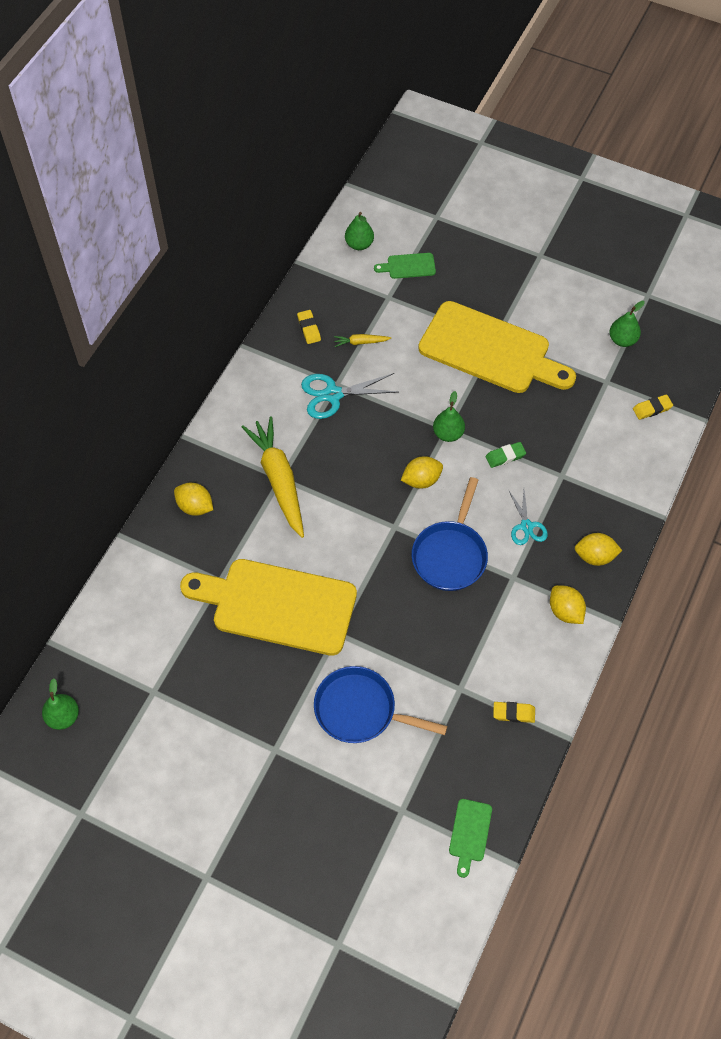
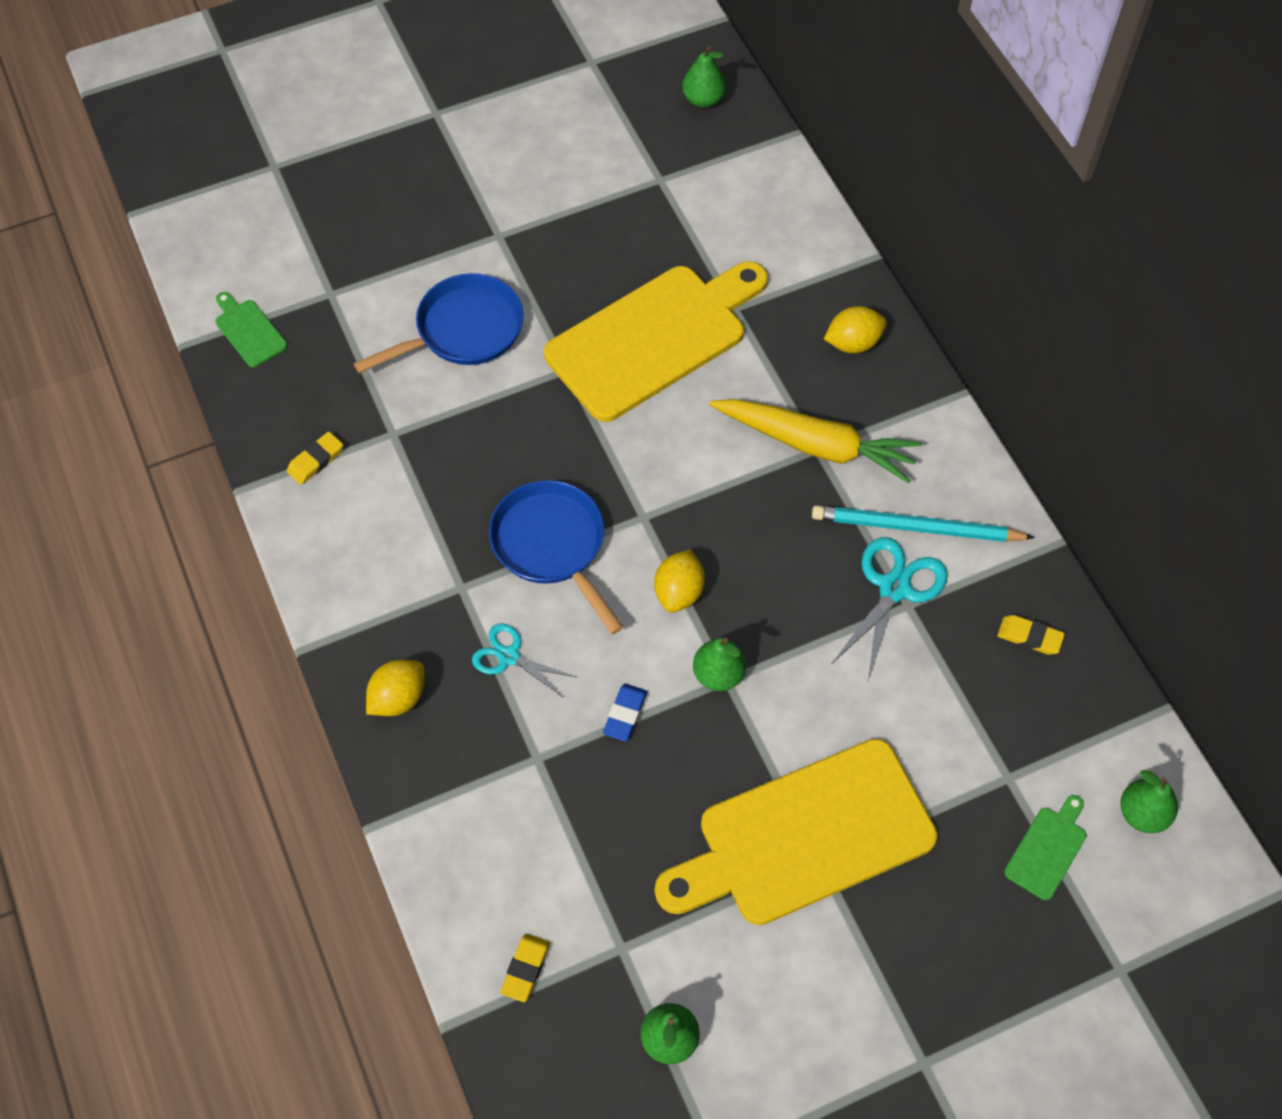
camera: 130 degrees right, 0 degrees up
(289, 406) = (917, 528): none -> turquoise pencil
(361, 342) = (954, 682): yellow carrot -> none
(505, 456) = (625, 714): green eraser -> blue eraser
(565, 611) = (368, 606): yellow lemon -> none

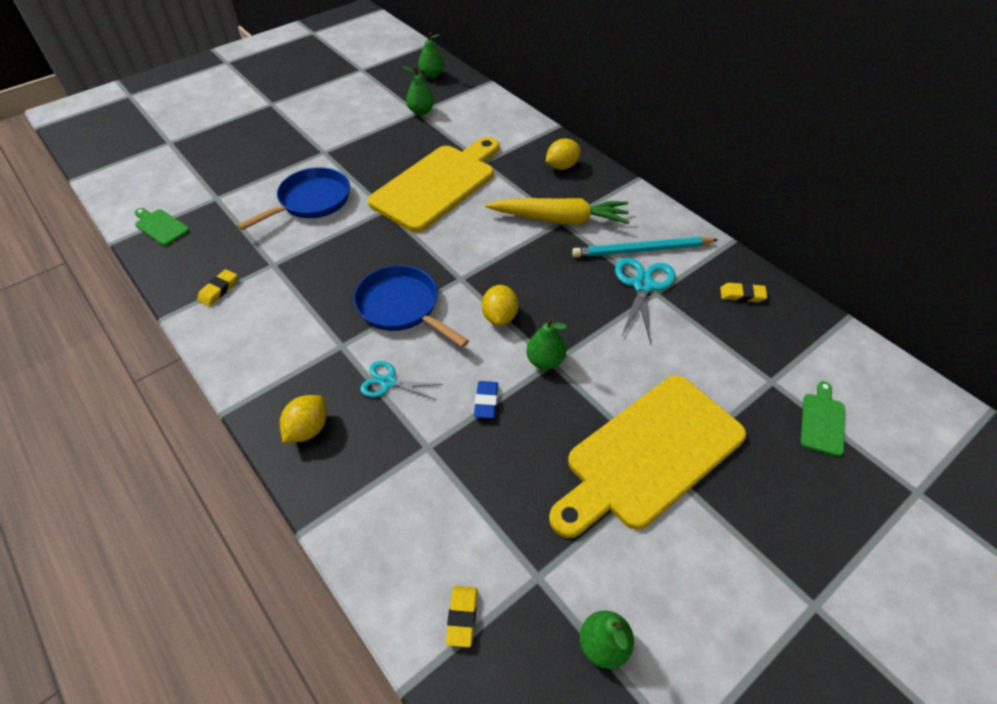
camera: 15 degrees left, 10 degrees down
(1142, 814) = (871, 383): green pear -> green pear (421, 111)

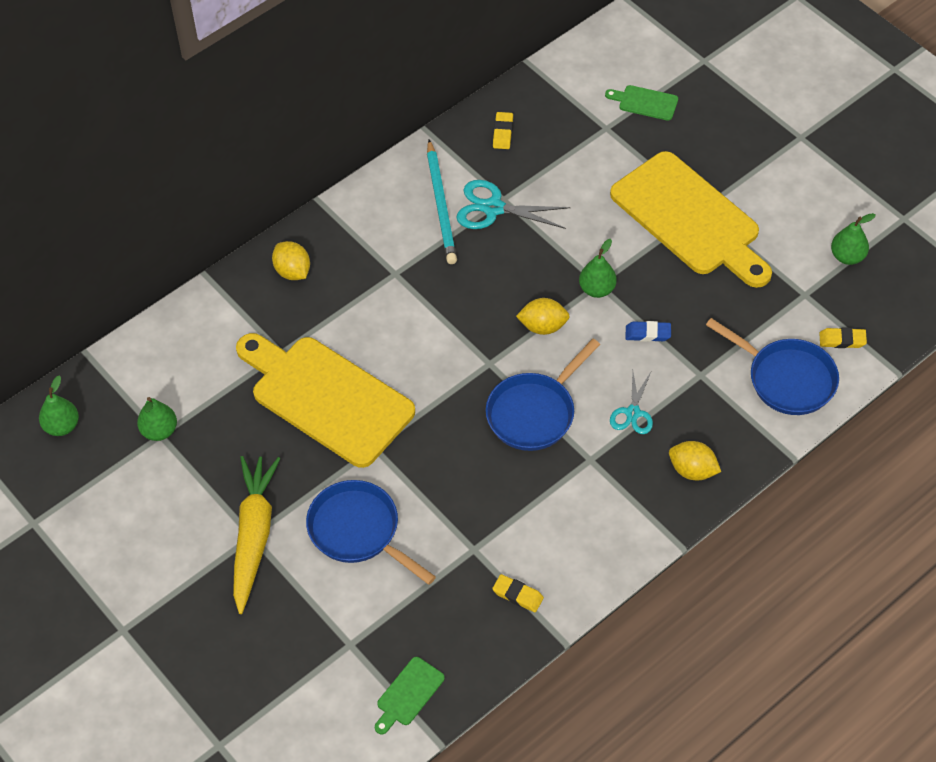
camera: 90 degrees left, 5 degrees up
(410, 538) = (786, 379): none -> blue pan
(560, 219) = (392, 274): yellow carrot -> yellow carrot (254, 535)

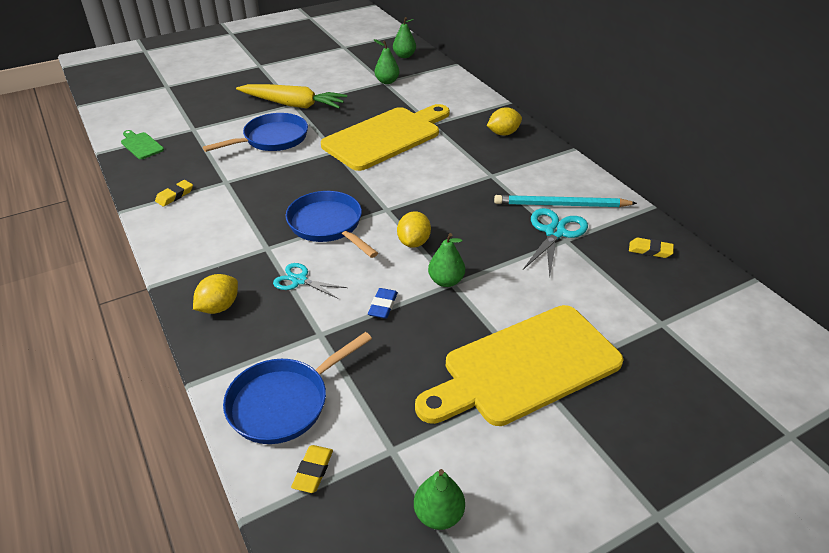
camera: 100 degrees right, 15 degrees down
(645, 102) = (705, 362): green cutting board -> none

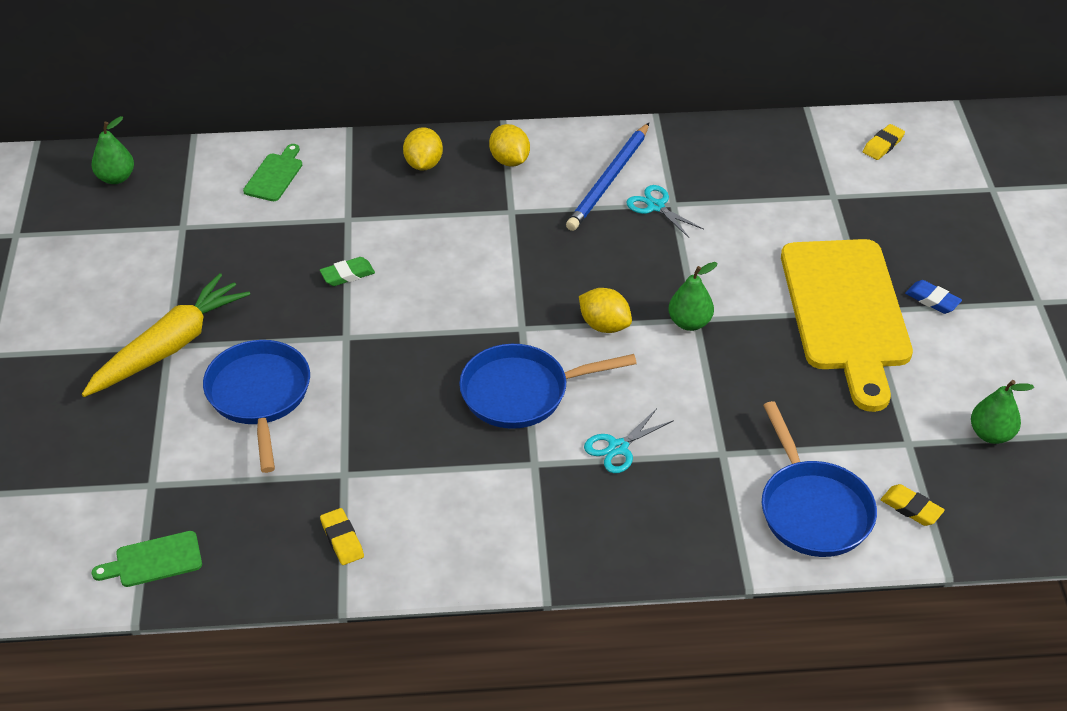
camera: 65 degrees left, 5 degrees up
(219, 307) = (628, 534): yellow lemon -> yellow lemon (509, 160)
(383, 306) = (703, 387): blue eraser -> blue eraser (932, 300)
(386, 137) = (347, 275): yellow cutting board -> green eraser
(387, 81) = (185, 223): green pear -> none
(447, 93) = (275, 175): none -> green cutting board
(555, 232) = (656, 206): turquoise scissors -> turquoise scissors, size x0.65
(561, 205) = (609, 180): turquoise pencil -> blue pencil
(650, 250) = (726, 152): yellow eraser -> yellow eraser (883, 145)

